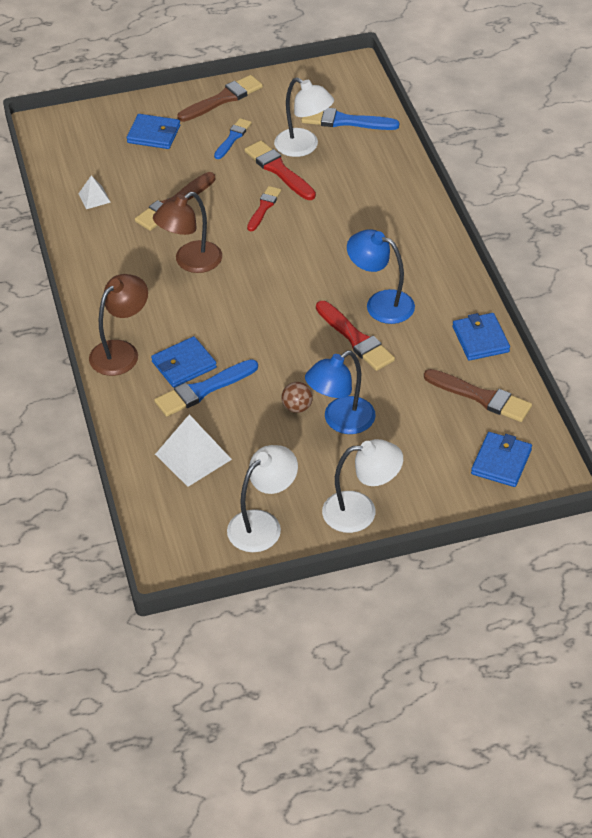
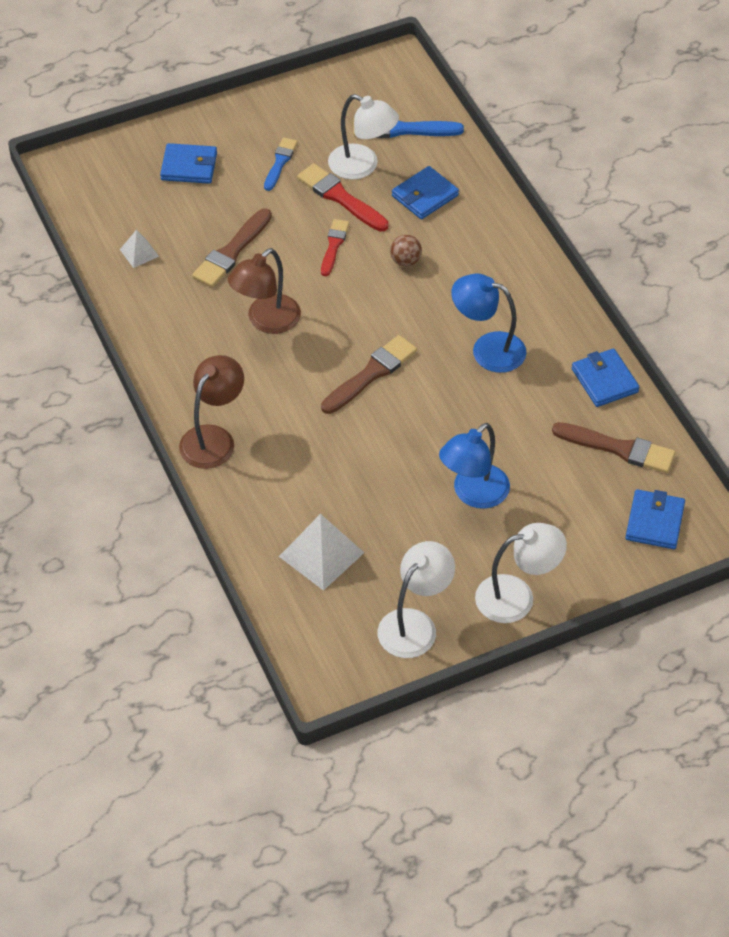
camera: 10 degrees left, 5 degrees up
(184, 365) = (287, 446): blue wallet -> blue wallet (425, 196)
(203, 390) = (314, 474): blue brush -> none
(223, 99) = (258, 114): brown brush -> brown brush (371, 374)
(297, 407) = (422, 483): brown ball -> brown ball (405, 261)
(355, 339) = (469, 394): red brush -> none

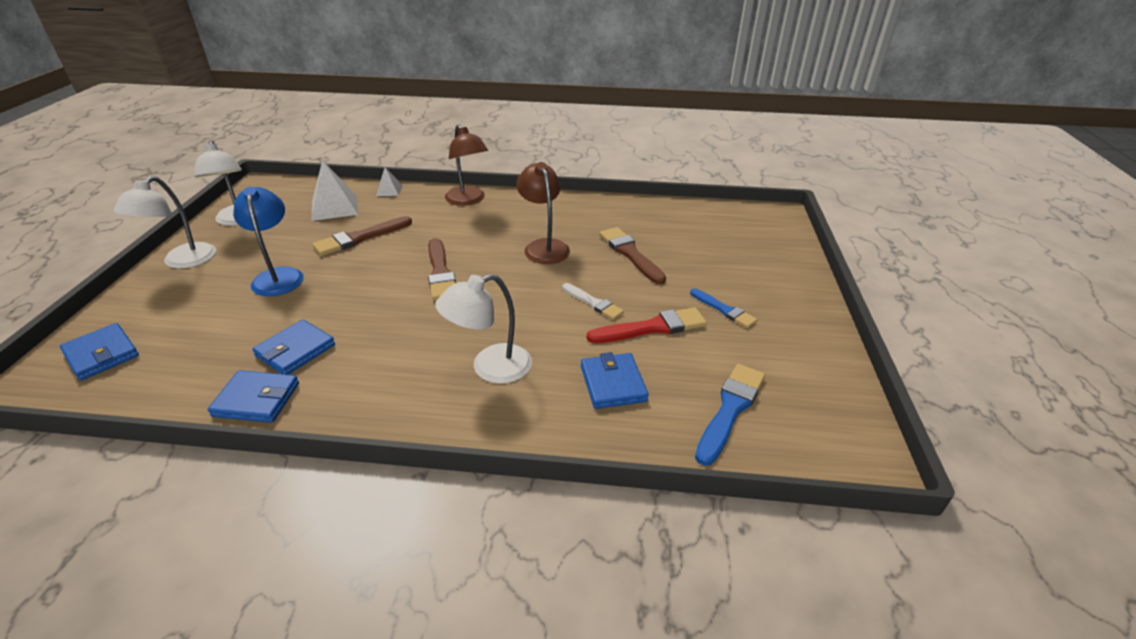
camera: 120 degrees right, 15 degrees down
(139, 253) = (662, 219): white pyramid -> white pyramid (389, 190)
(189, 166) = (747, 264): blue wallet -> blue wallet (295, 350)
(334, 245) = (593, 303): red brush -> white brush
(362, 166) = (687, 357): white lamp -> white lamp (490, 368)
(405, 261) = (537, 335): brown ball -> none
(487, 349) = (387, 341): blue lamp -> none
(619, 448) = (187, 370): brown brush -> brown brush (360, 238)

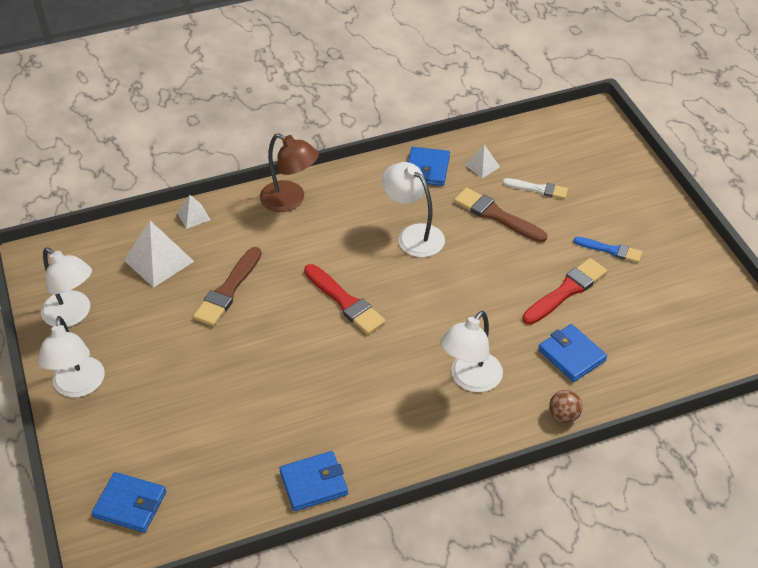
camera: 25 degrees left, 10 degrees up
(278, 276) = (196, 364): blue lamp -> none
(295, 350) = (297, 430): blue wallet -> blue wallet (427, 169)
(440, 273) = (345, 302): brown brush -> red brush
(544, 246) = (413, 235): brown lamp -> white lamp
(557, 437) = (564, 415): none -> brown ball
(593, 303) = (503, 283): white brush -> white brush (538, 189)
(646, 220) = (482, 166): none -> white pyramid
(730, 409) = (665, 343): blue brush -> none

